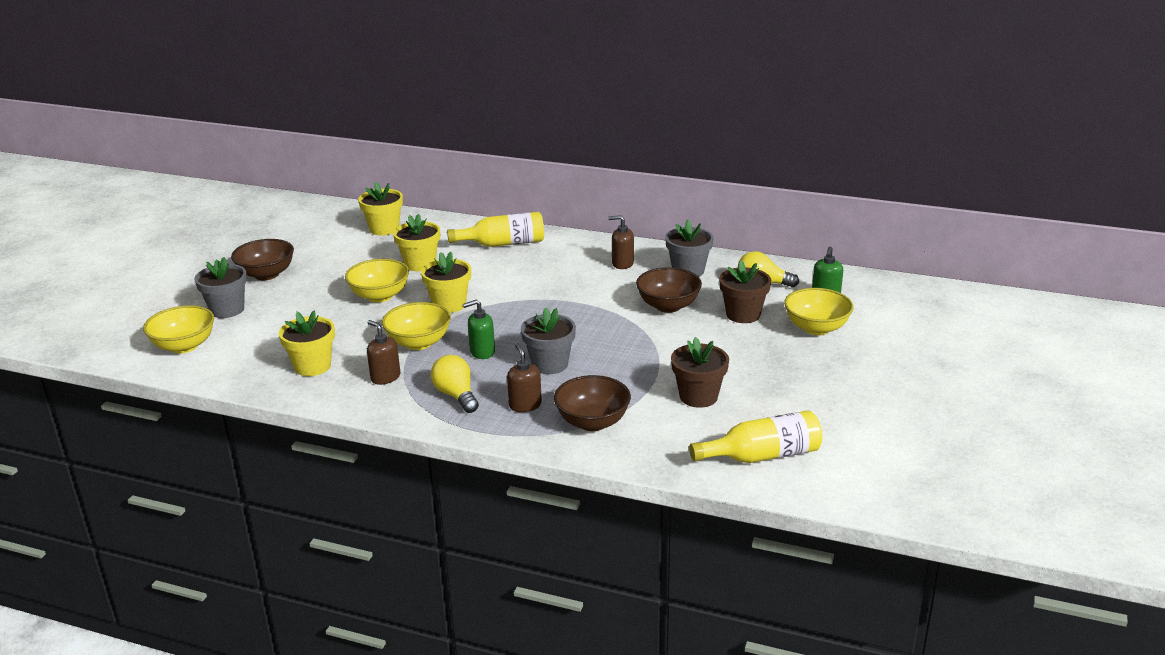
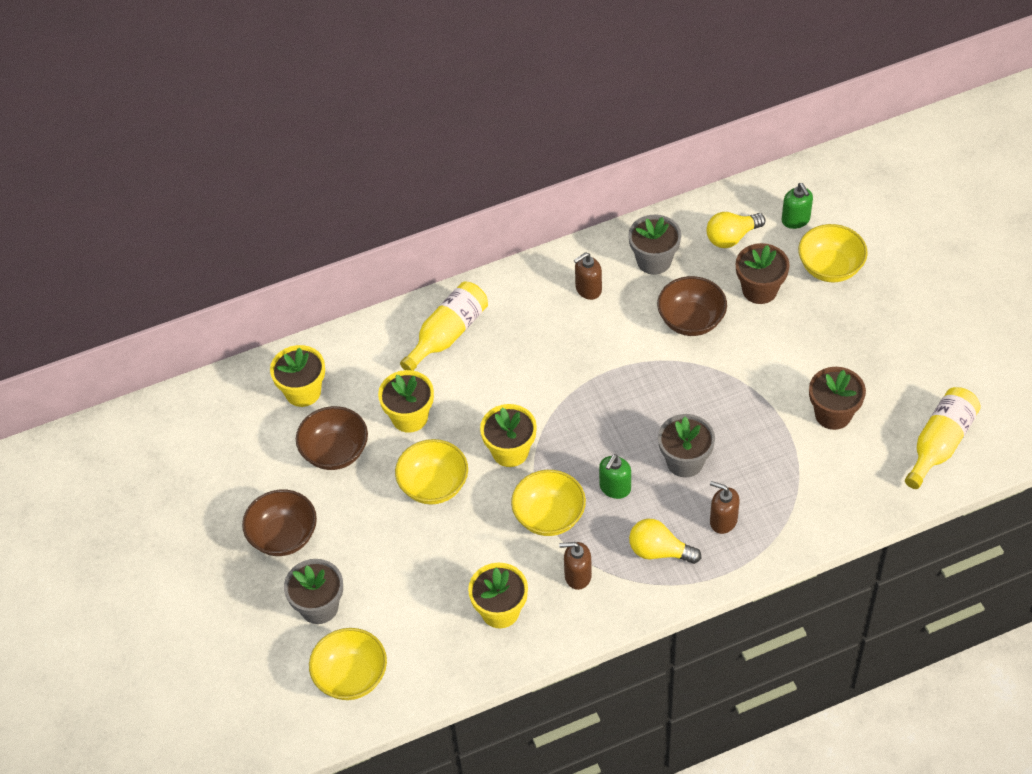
camera: 40 degrees left, 25 degrees up
(592, 422) = (792, 500): brown bowl -> brown bowl (335, 452)

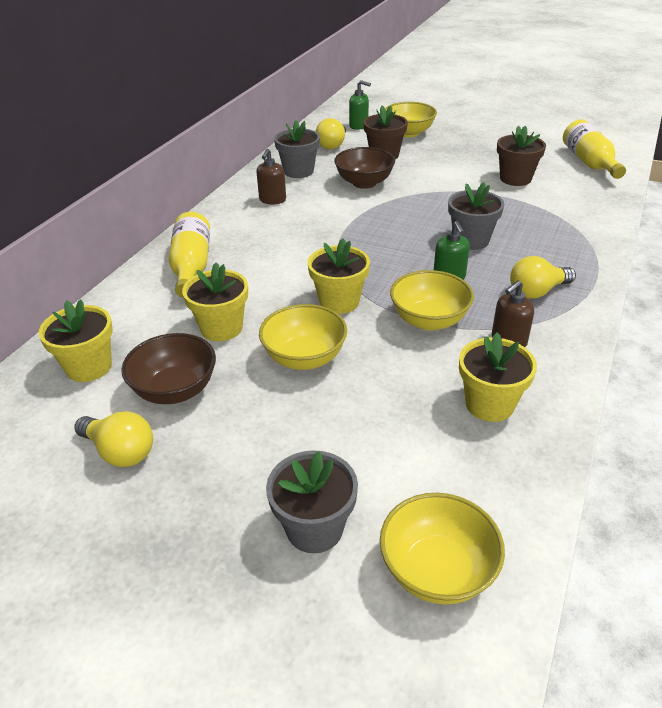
camera: 45 degrees left, 15 degrees down
(269, 477) = (120, 451): none -> yellow light bulb
(283, 536) = (195, 492): brown bowl -> none
(723, 520) = (546, 253): brown soap dispenser -> none

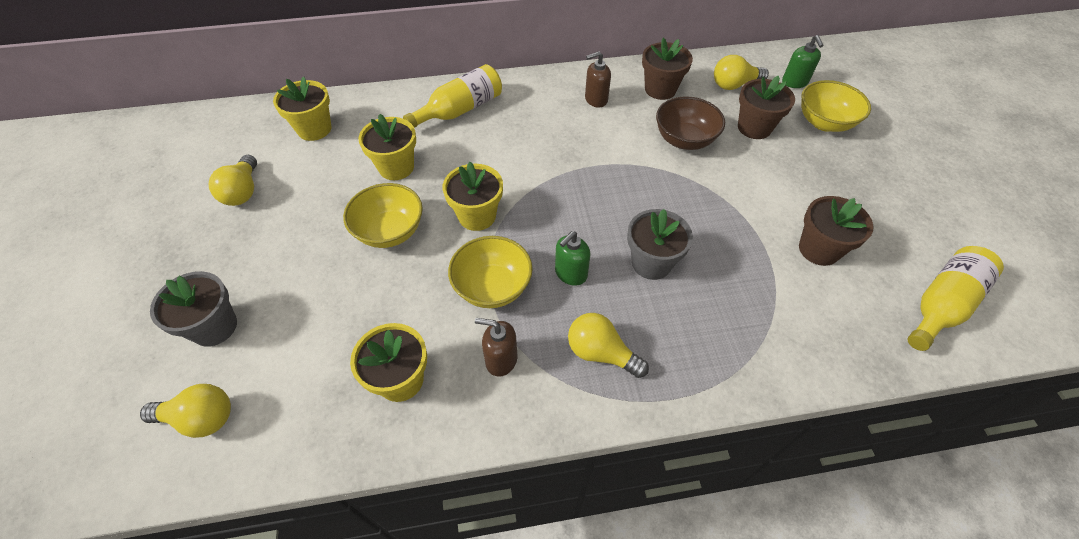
camera: 55 degrees right, 15 degrees up
(175, 390) = (314, 182): brown bowl -> none
(298, 171) = (660, 89): grey flower pot -> brown flower pot
(437, 570) = (200, 418): yellow bowl -> yellow light bulb

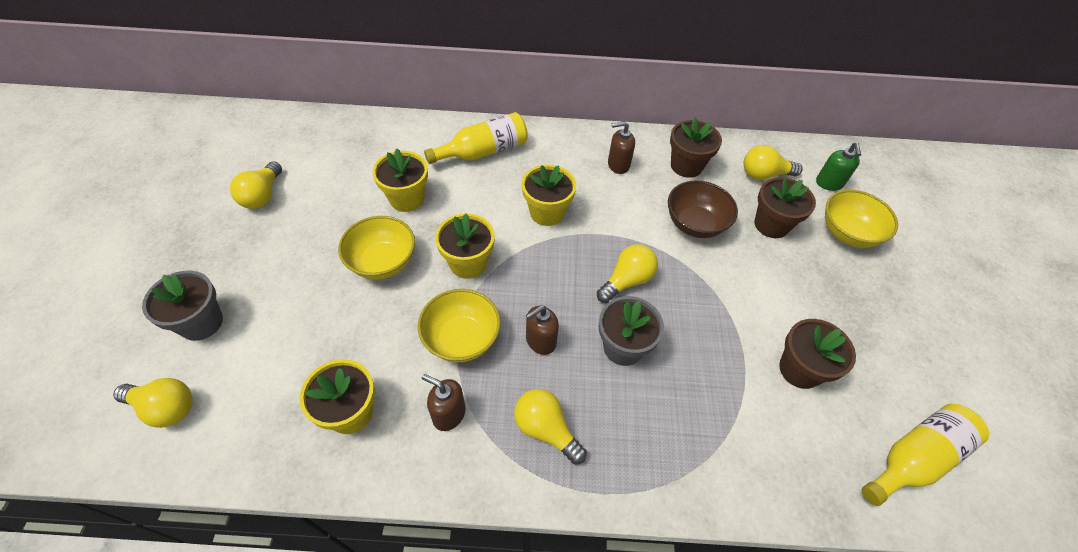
camera: 10 degrees right, 0 degrees up
(314, 129) = (343, 146): yellow flower pot -> yellow flower pot (547, 212)
(570, 273) = (540, 341): green soap dispenser -> brown soap dispenser
(636, 202) = (627, 281): none -> yellow light bulb

